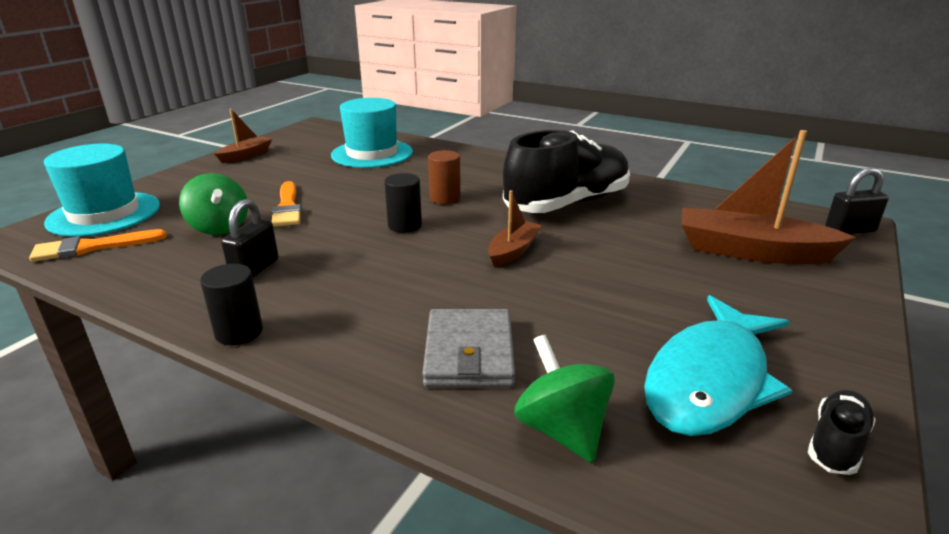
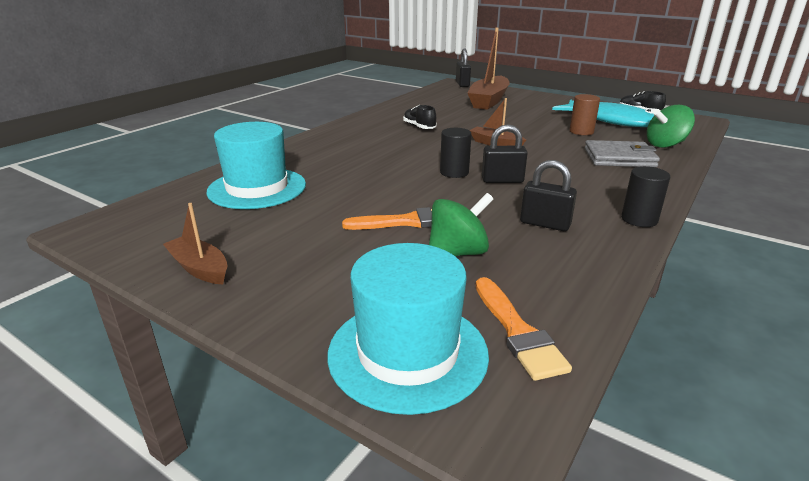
camera: 85 degrees left, 0 degrees up
(378, 251) = (502, 180): none -> black padlock
(445, 198) = (399, 159): brown cylinder -> brown cylinder (581, 131)
(567, 204) = (419, 127): black shoe -> black shoe, size x0.41

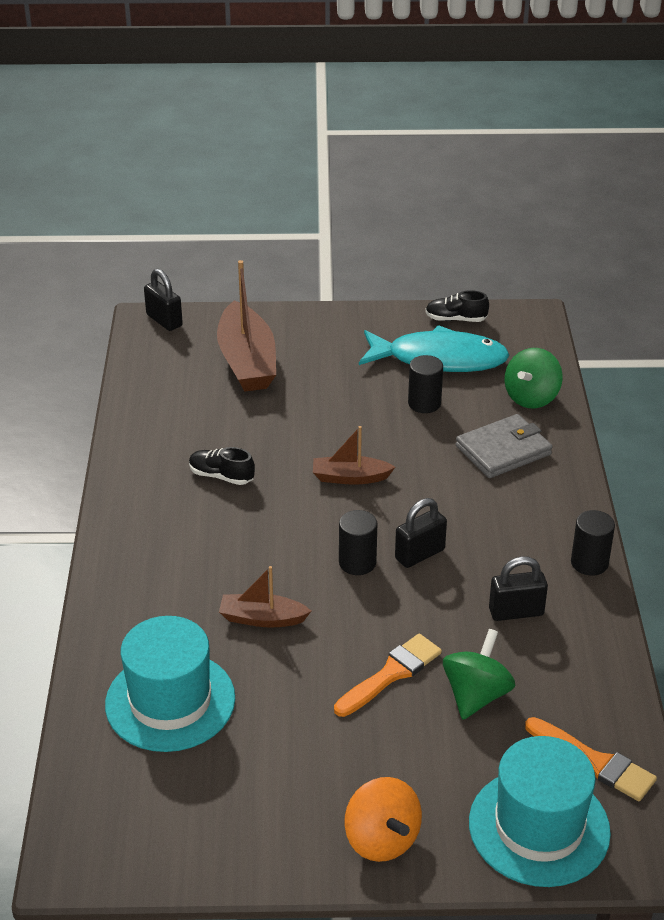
camera: 35 degrees left, 10 degrees up
(199, 268) = (271, 843): brown boat -> brown boat (262, 618)
(271, 300) = (382, 839): none -> orange spinning top
(581, 131) = (424, 403): brown cylinder -> black cylinder

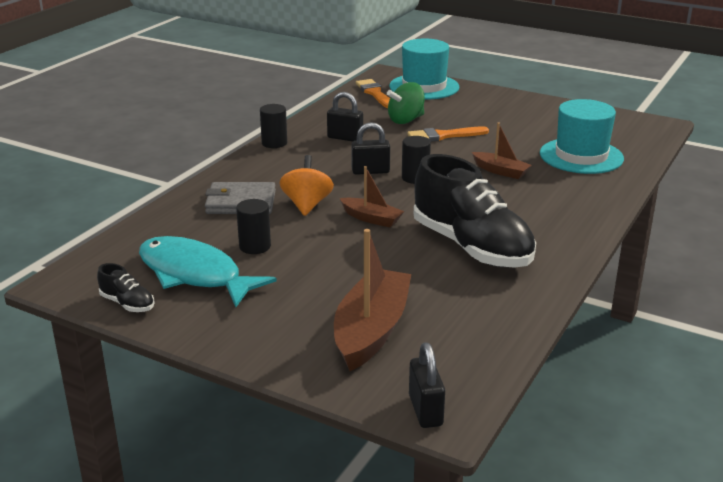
camera: 150 degrees left, 10 degrees down
(221, 476) = (471, 247): black shoe -> black shoe, size x2.42
(382, 839) = (499, 99): orange spinning top -> orange spinning top (307, 205)
(531, 398) = (168, 225): green spinning top -> none

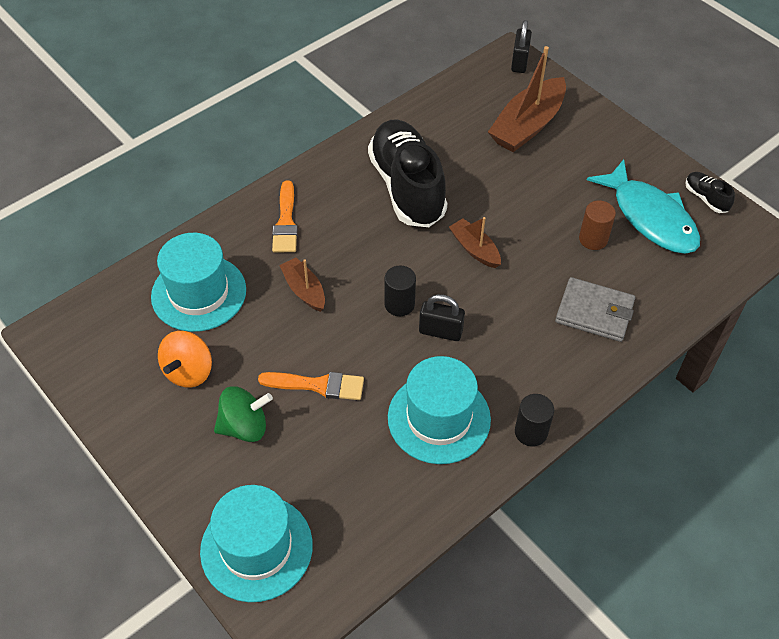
camera: 160 degrees left, 25 degrees up
(255, 246) = (593, 239): black cylinder -> brown cylinder
(307, 205) = (528, 288): orange spinning top -> orange spinning top (189, 371)
(345, 138) = (439, 418): black padlock -> turquoise hat
(375, 93) = (341, 547): orange brush -> orange brush (286, 222)
(406, 120) = (341, 443): green spinning top -> green spinning top (244, 427)

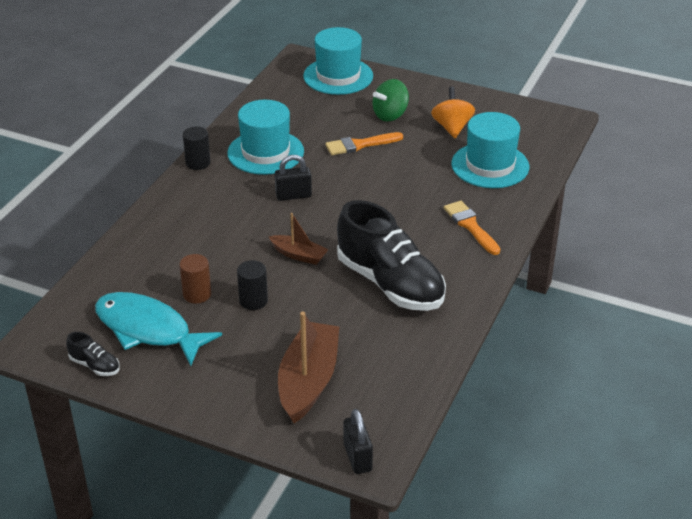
camera: 155 degrees right, 15 degrees down
(304, 290) = (415, 189): brown boat -> none
(399, 304) = (336, 202): black cylinder -> black cylinder (253, 301)
(594, 312) = (176, 242): grey wallet -> none

